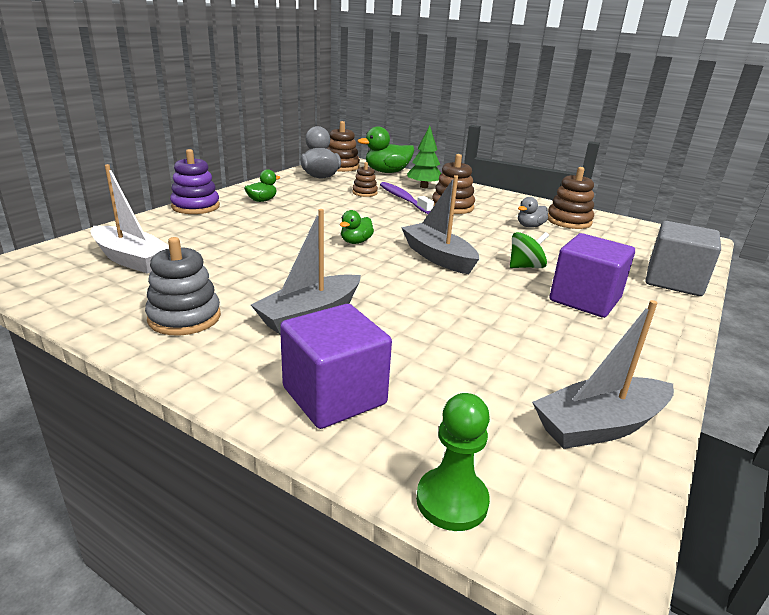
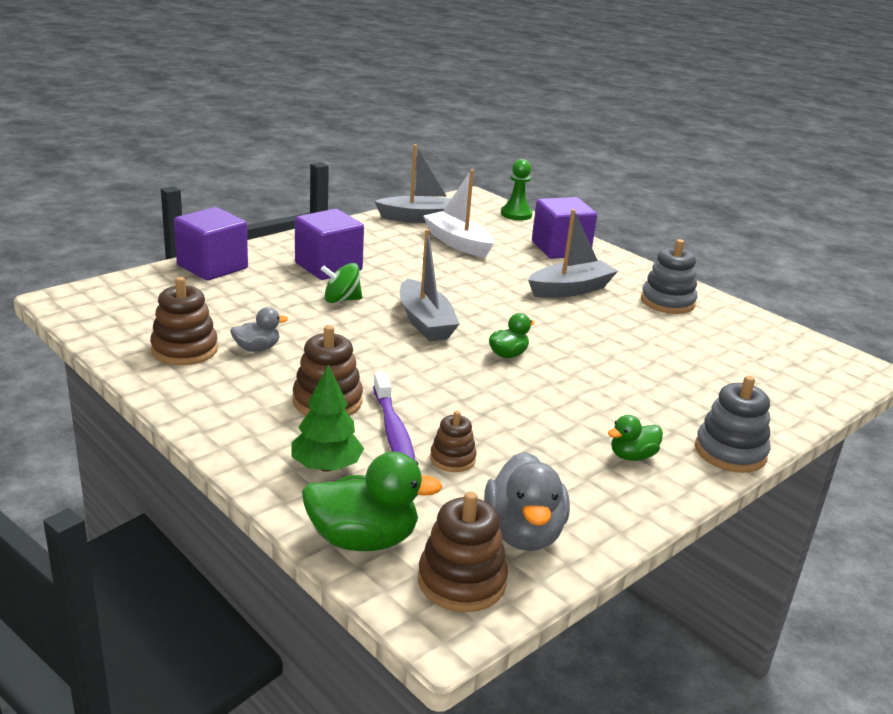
camera: 165 degrees left, 0 degrees up
(131, 259) = (749, 363): white boat -> white boat (458, 243)
(195, 206) = (730, 452): purple stacking toy -> grey stacking toy
(674, 281) = (212, 267): grey cube -> purple cube

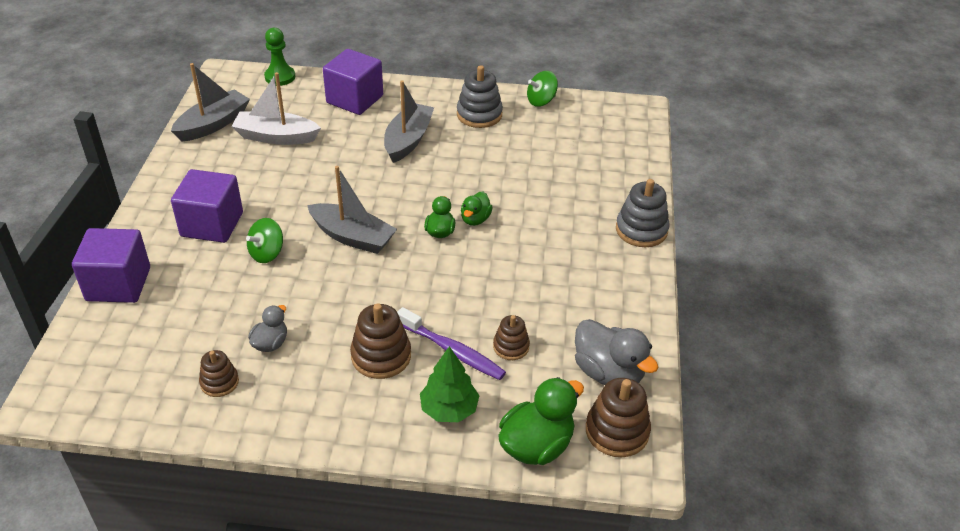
camera: 40 degrees left, 15 degrees up
(184, 350) = (219, 382): brown stacking toy -> brown stacking toy, size x0.61
(632, 456) = (599, 270): green duck -> green duck (475, 219)
(750, 319) = (541, 101): none -> green spinning top

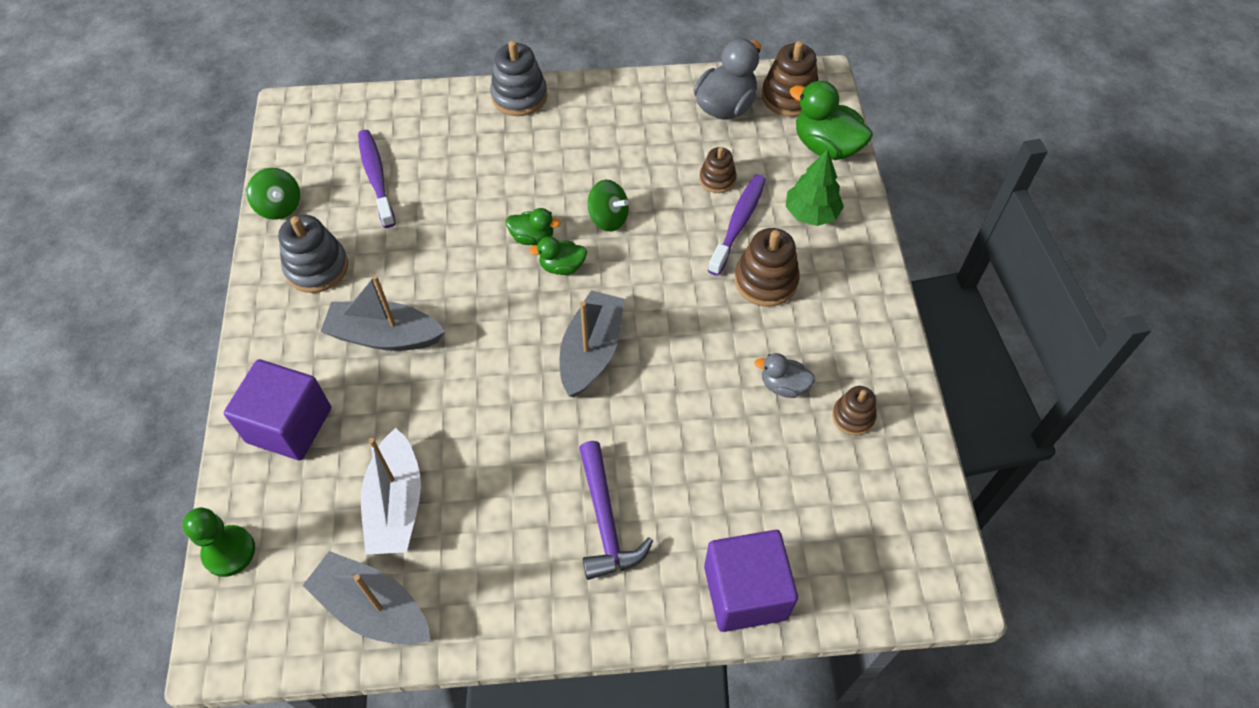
camera: 100 degrees left, 15 degrees up
(212, 224) = (605, 520): purple cube -> purple hammer
(267, 253) = (643, 435): green spinning top -> green spinning top (608, 218)
(560, 145) = (376, 177): none -> purple toothbrush

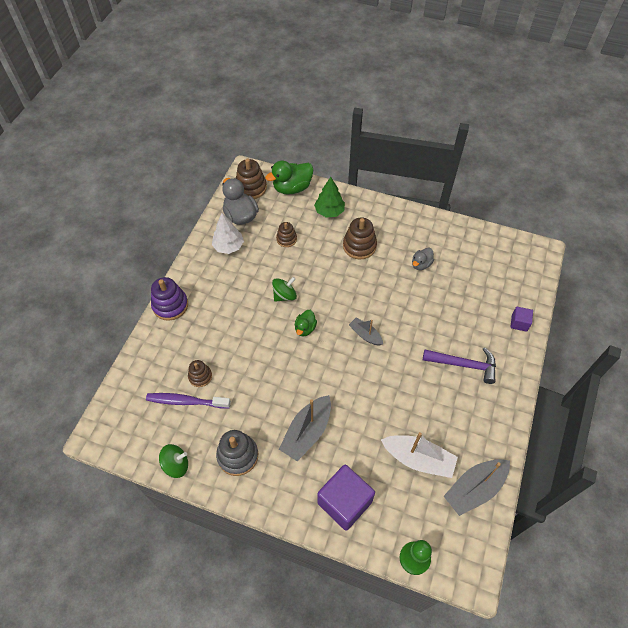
camera: 65 degrees left, 0 degrees up
(519, 96) = (170, 305): grey stacking toy -> purple stacking toy
(532, 237) = (278, 335): green duck -> none
(591, 351) = (365, 335): grey boat -> grey boat, size x0.58
(658, 116) = (228, 246): none -> white tree
(738, 223) = (319, 242): purple toothbrush -> none
(745, 592) = (519, 323): purple cube -> purple cube, size x0.49
(853, 416) = (448, 246): brown stacking toy -> brown stacking toy (200, 376)

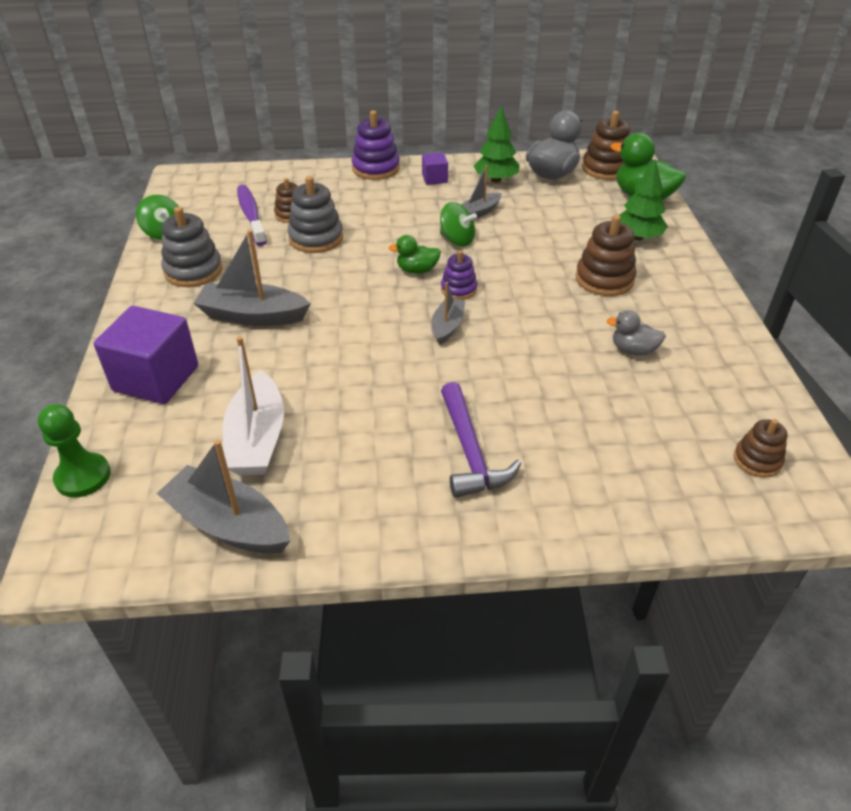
camera: 65 degrees right, 15 degrees down
(228, 246) = (495, 180): white tree -> green tree
(239, 370) = (316, 238): none -> grey stacking toy
(261, 271) = (479, 212): none -> grey boat
(286, 239) = (551, 216): brown stacking toy -> brown stacking toy (757, 460)
(334, 315) = (458, 289): none -> purple stacking toy
(519, 323) = (621, 510): purple cube -> purple cube (434, 179)

